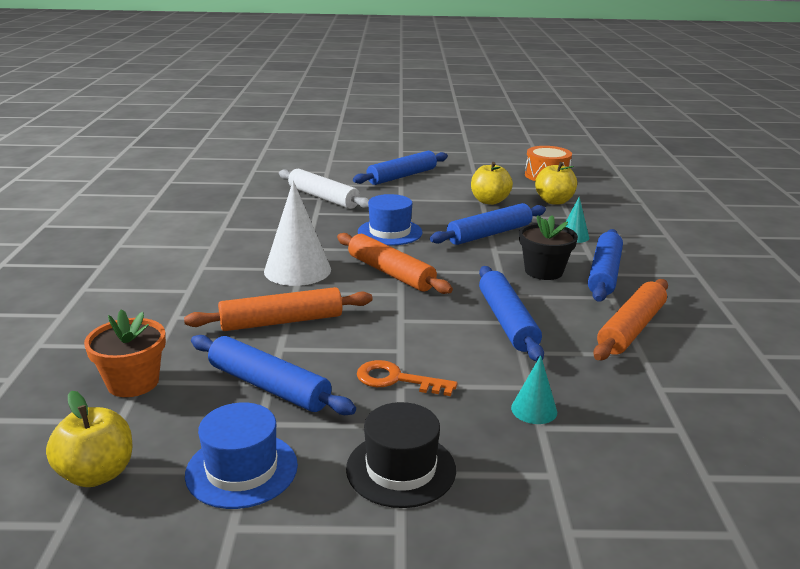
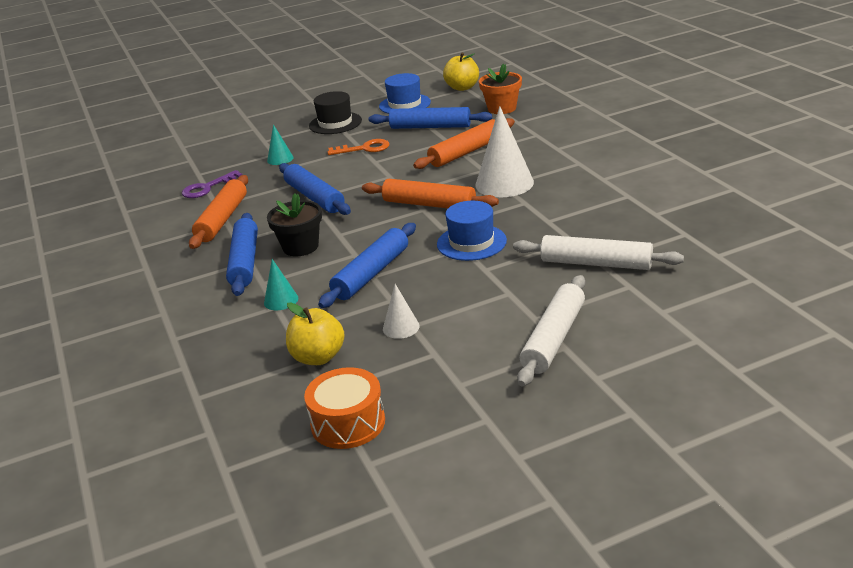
camera: 160 degrees right, 5 degrees up
(402, 176) = (554, 338): blue rolling pin -> white rolling pin
(489, 201) = (401, 327): yellow apple -> white cone
(660, 390) = (207, 188): none -> purple key

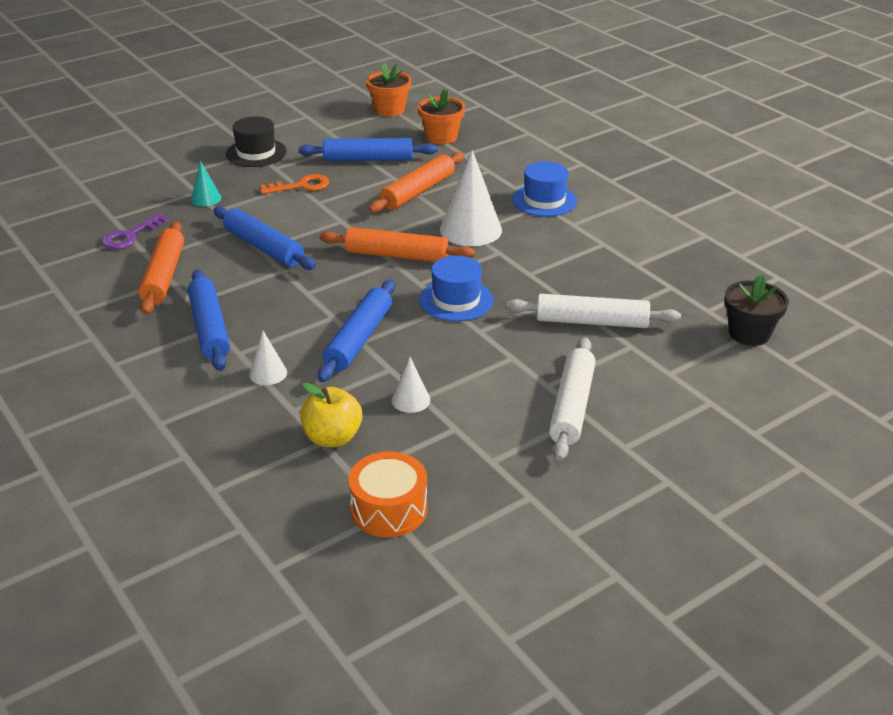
camera: 15 degrees left, 5 degrees up
(281, 300) = (268, 373): turquoise cone -> white cone
(300, 247) = (268, 309): black flower pot -> black flower pot (749, 333)
(405, 104) = (330, 130): blue hat -> blue hat (544, 200)
(462, 87) = (389, 110): yellow apple -> orange flower pot

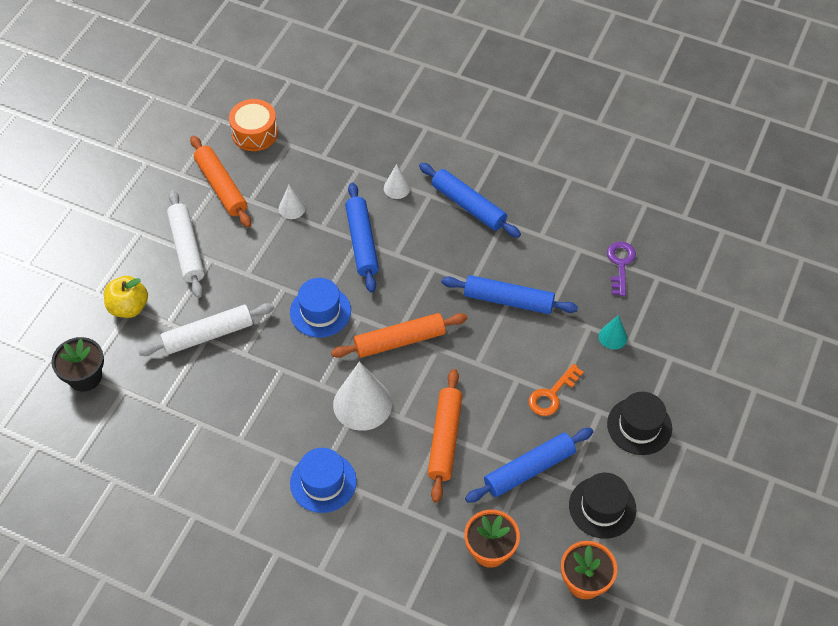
camera: 150 degrees right, 20 degrees up
(164, 276) = (549, 236): orange rolling pin -> orange rolling pin (221, 187)
(332, 438) = (319, 161): yellow apple -> yellow apple (129, 307)
(336, 130) = (602, 507): none -> black hat

